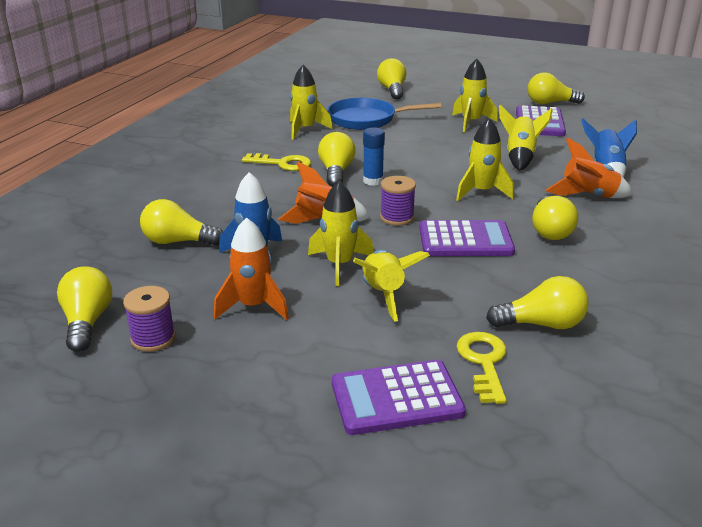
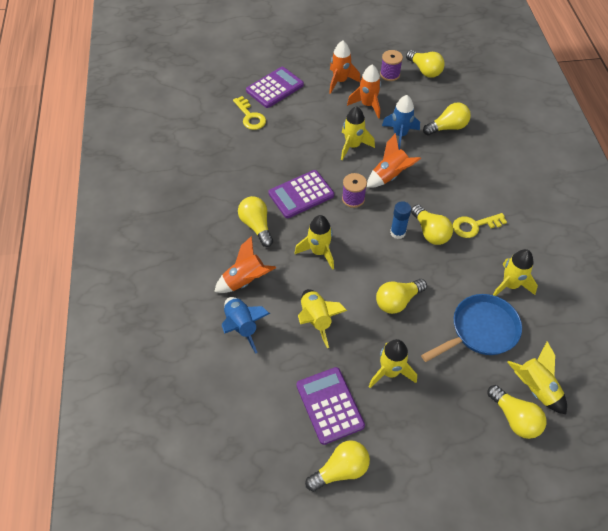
camera: 150 degrees right, 25 degrees up
(255, 361) = (340, 81): none -> orange rocket
(383, 295) = (316, 135): yellow rocket -> yellow rocket (535, 388)
(542, 324) = (234, 148): yellow light bulb -> yellow light bulb (397, 301)

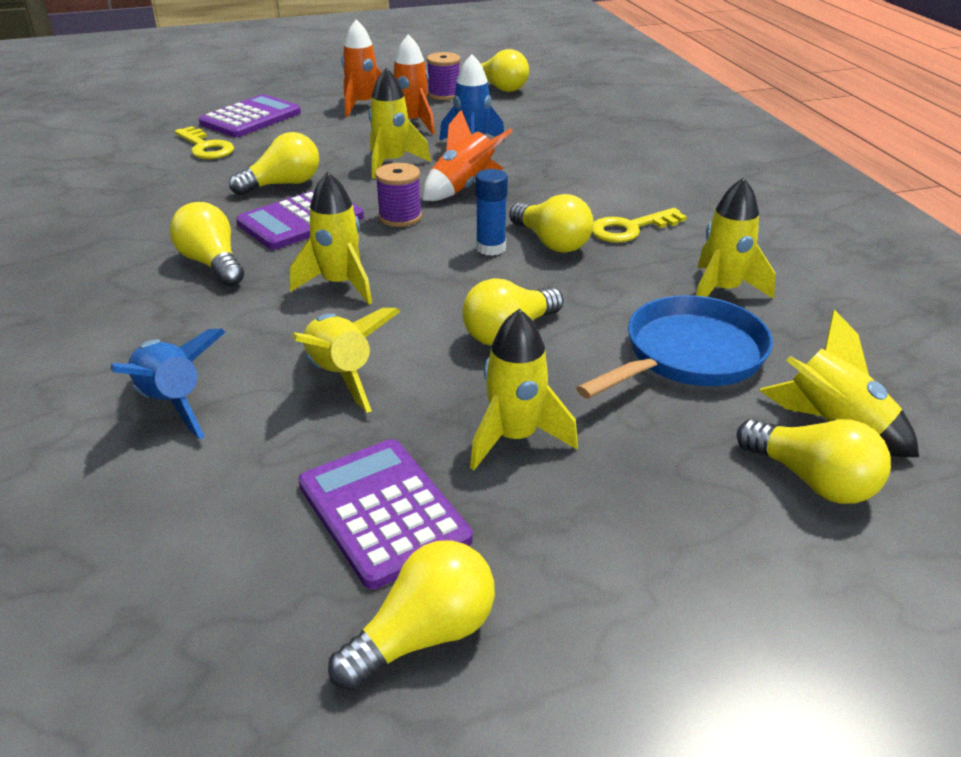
camera: 10 degrees left, 20 degrees down
(245, 281) = (185, 336): orange rocket -> none
(447, 127) = (551, 134): yellow light bulb -> yellow light bulb (283, 184)

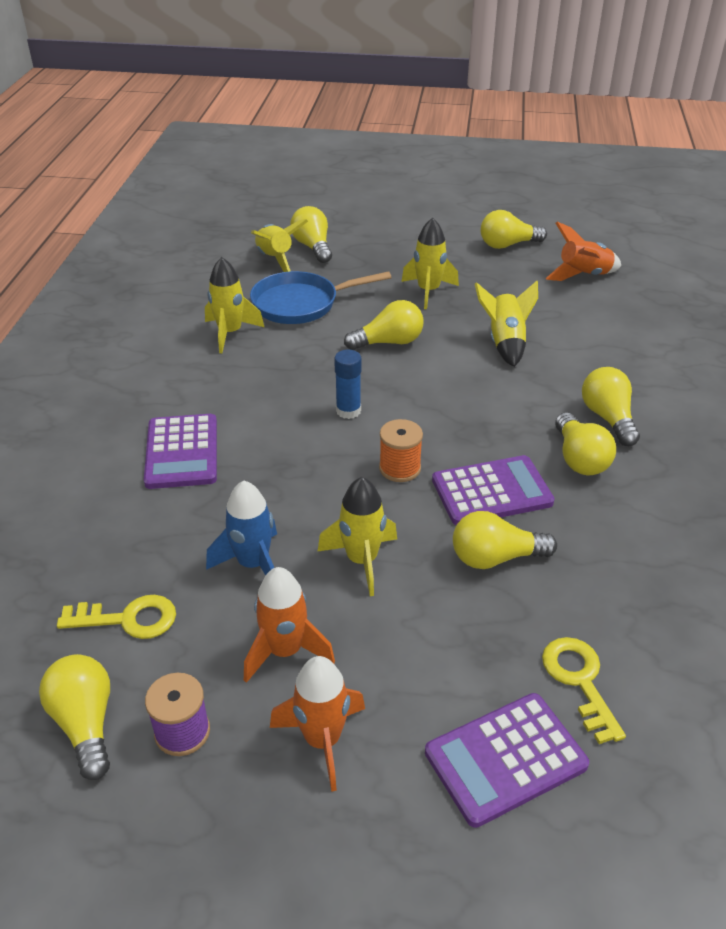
camera: 155 degrees left, 5 degrees up
(172, 404) = (607, 352): blue rocket -> none
(339, 284) = (482, 409): yellow rocket -> none
(383, 512) = (507, 280): purple calculator -> purple calculator (182, 452)
(400, 217) = (400, 468): purple spool -> orange spool
(464, 188) = (316, 492): orange rocket -> orange rocket (583, 276)
(552, 242) = (298, 403): yellow light bulb -> yellow light bulb (608, 418)
(630, 229) = (225, 399): yellow key -> yellow key (128, 619)

